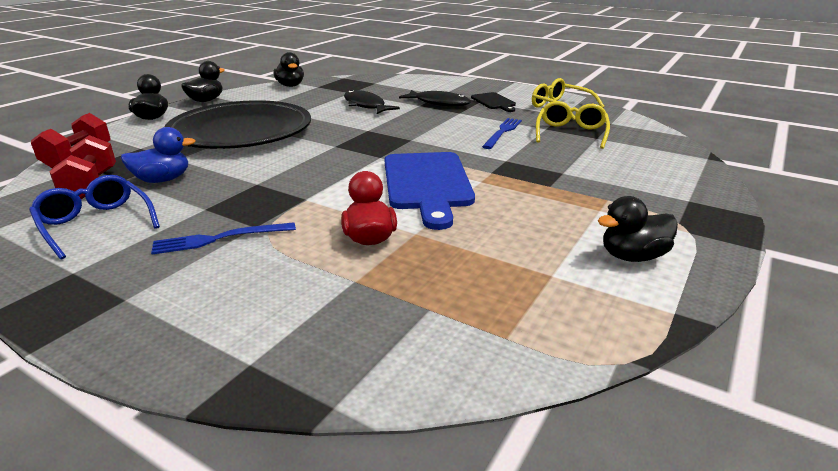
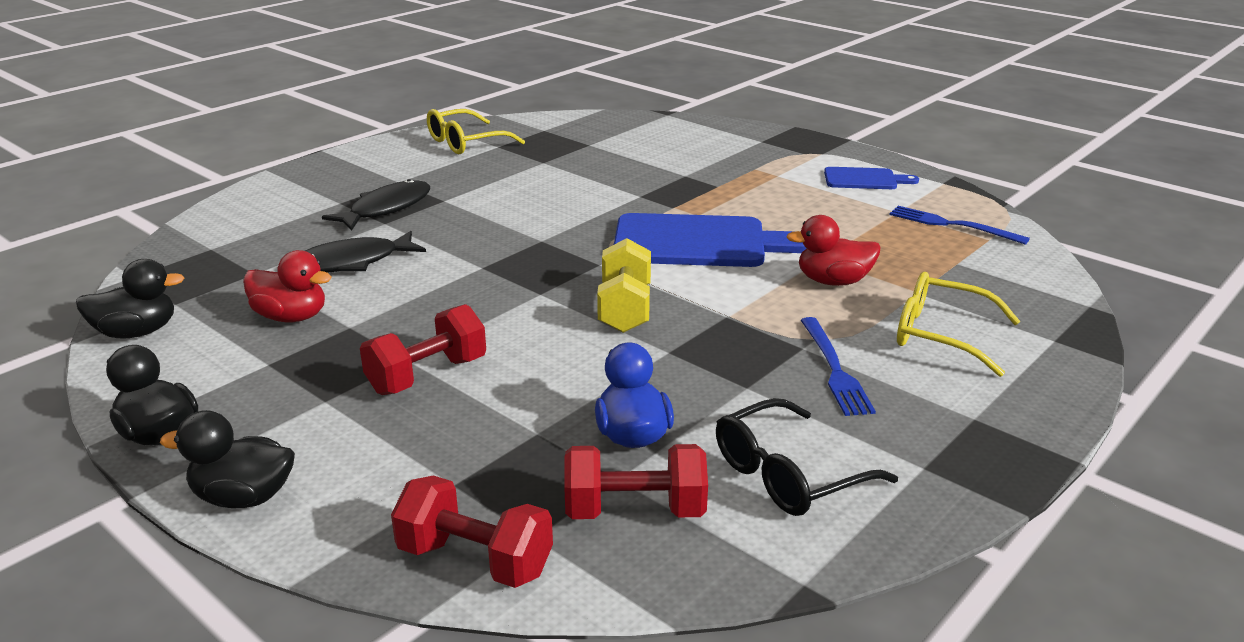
camera: 80 degrees left, 0 degrees up
(96, 224) = (788, 474): blue glasses -> black glasses
(241, 132) = (427, 375): black plate -> red dumbbell
(304, 104) = (291, 317): none -> red duck
(315, 168) = (625, 309): none -> yellow dumbbell
(494, 102) = (412, 174): black cutting board -> none
(502, 132) = (544, 185): blue fork -> blue fork (952, 225)
(571, 133) = (567, 153): yellow glasses -> yellow glasses (941, 335)
(632, 256) = (864, 179): black duck -> blue cutting board

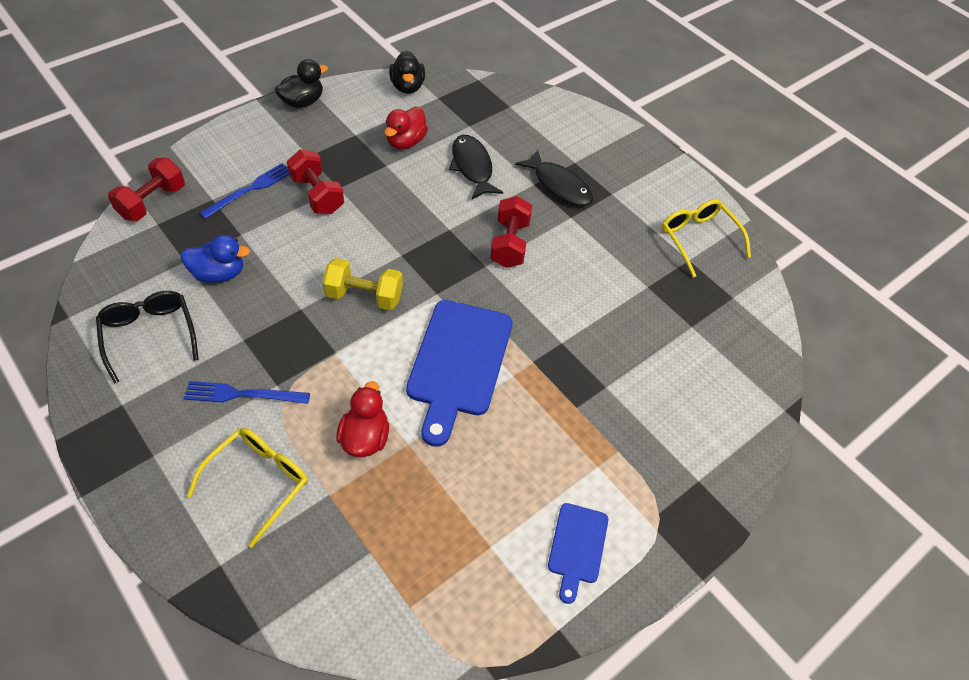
camera: 95 degrees right, 25 degrees up
(244, 497) = (237, 131): black duck -> none
(635, 510) = (155, 263): red dumbbell -> red dumbbell (510, 244)
(952, 225) = (449, 586): blue fork -> blue fork (250, 190)

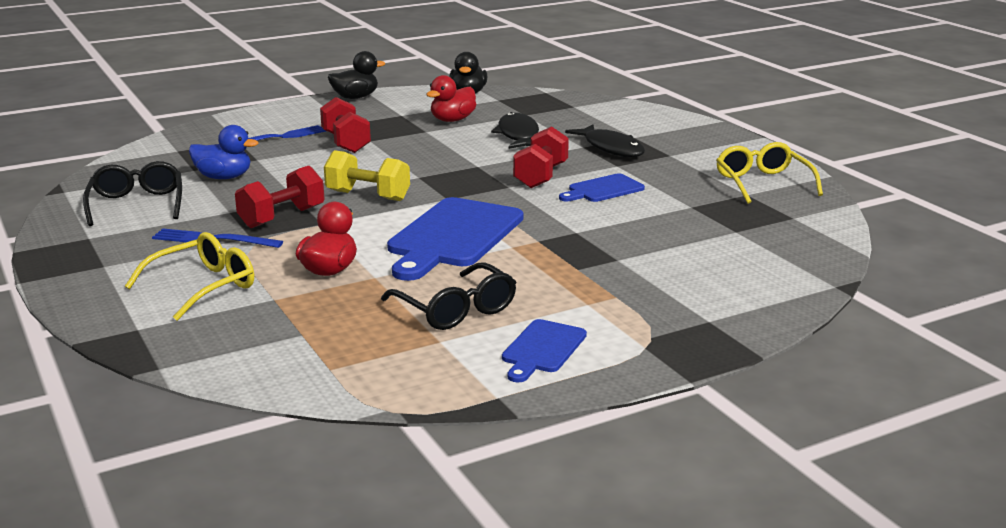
camera: 15 degrees right, 30 degrees down
(152, 202) = (178, 140): red dumbbell -> red dumbbell (282, 217)
(491, 492) = (456, 310): none -> black glasses
(568, 263) = (603, 189): none -> blue cutting board

